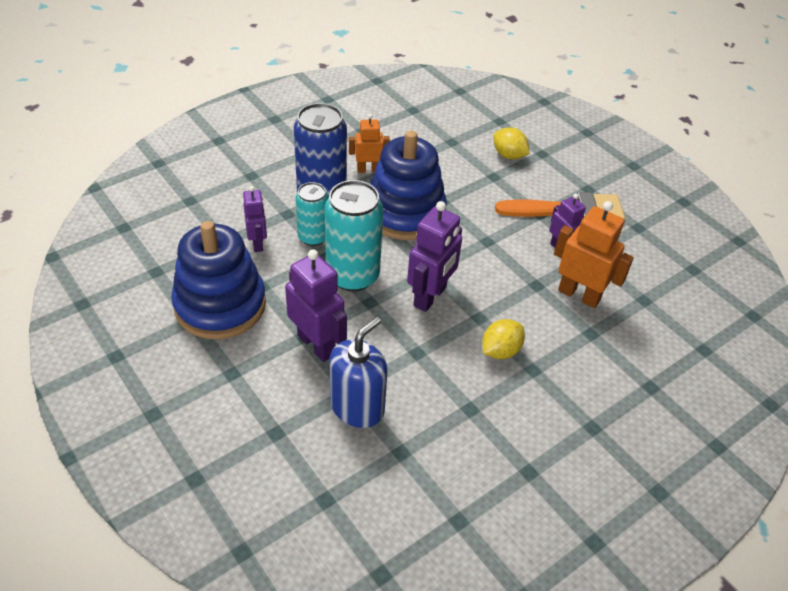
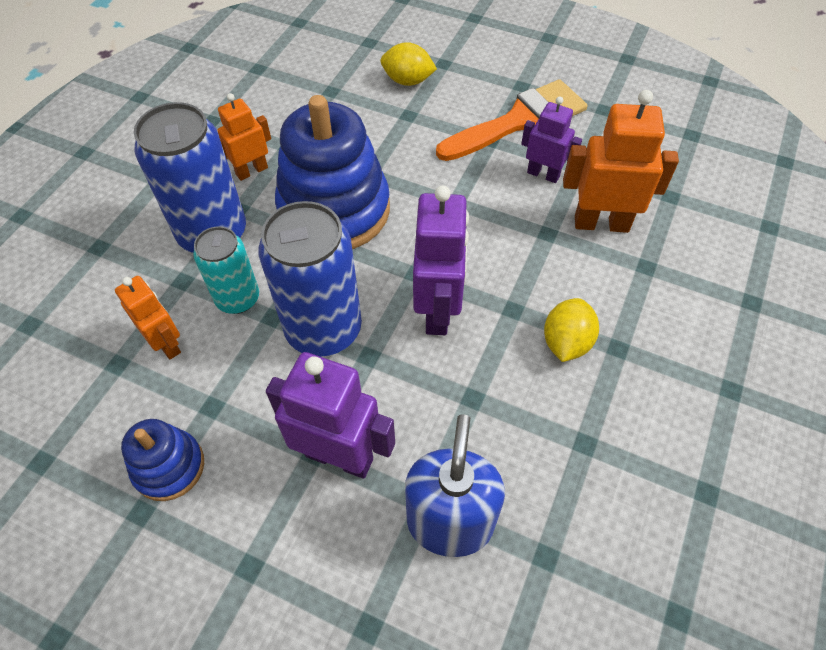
camera: 25 degrees left, 10 degrees up
(220, 305) = (169, 467): blue stacking toy -> blue stacking toy, size x0.50
(258, 243) = (167, 344): purple robot -> orange robot
(352, 275) = (323, 329): turquoise can -> blue can

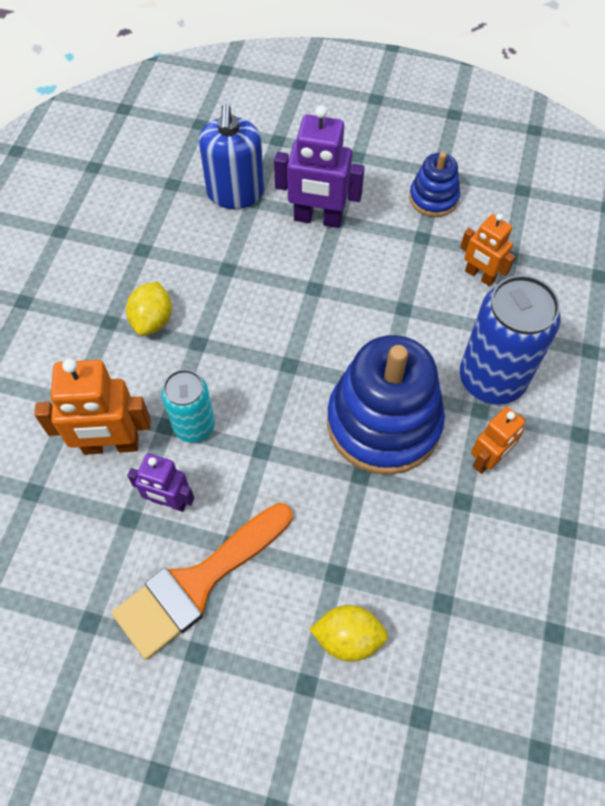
camera: 170 degrees right, 5 degrees up
(238, 299) = (439, 320): turquoise can -> turquoise can (194, 426)
(323, 329) = (357, 304): blue can -> none
(438, 311) = (263, 333): purple robot -> none

